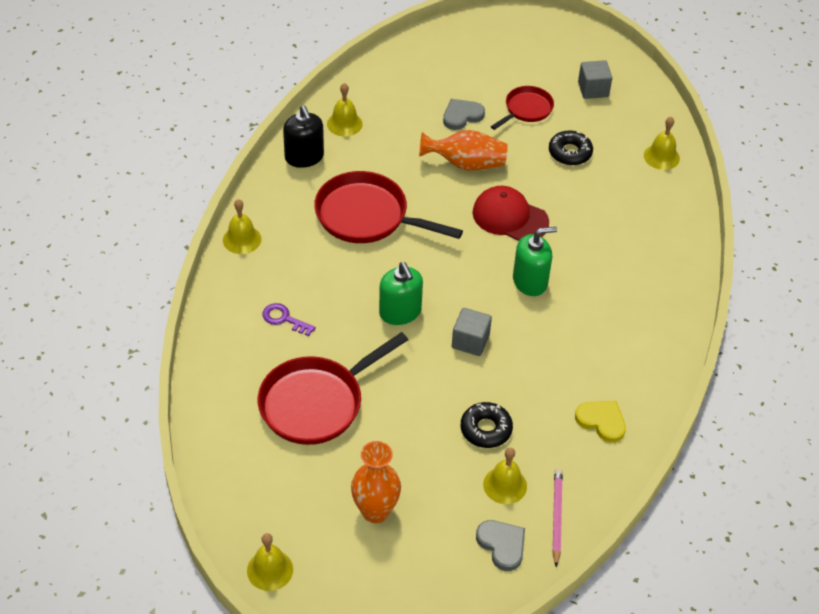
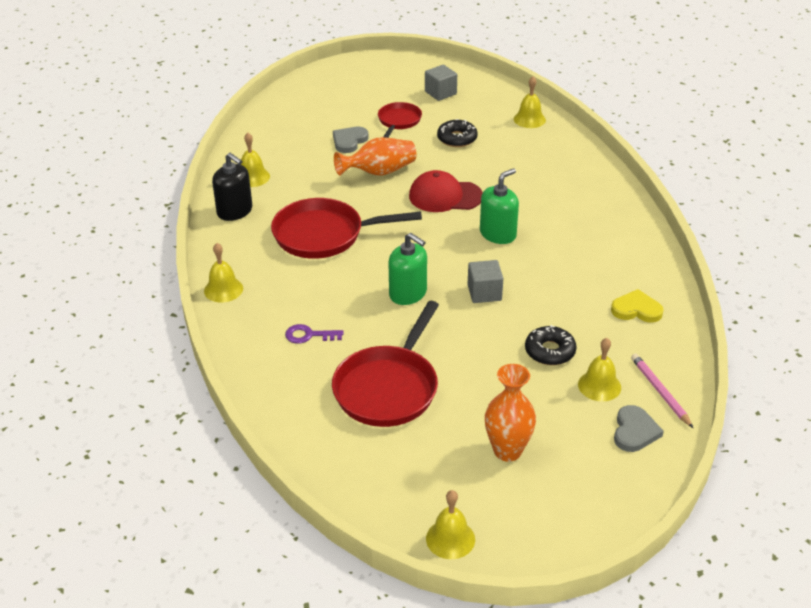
camera: 25 degrees left, 10 degrees down
(502, 545) = (634, 431): grey heart -> grey heart turned 75 degrees clockwise

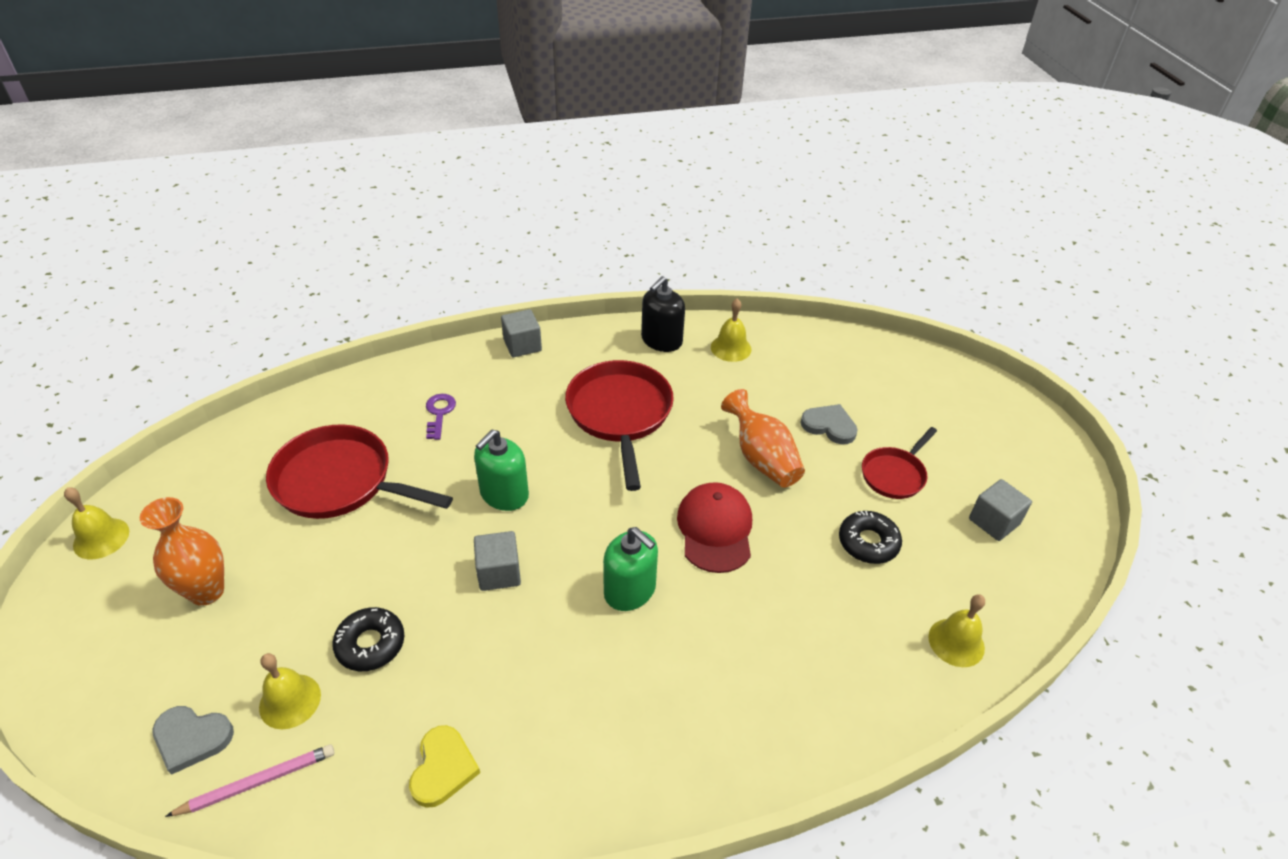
camera: 85 degrees right, 5 degrees up
(223, 289) = (522, 345): yellow bell -> grey cube
(398, 121) = (895, 474): red pan -> red pan turned 120 degrees clockwise

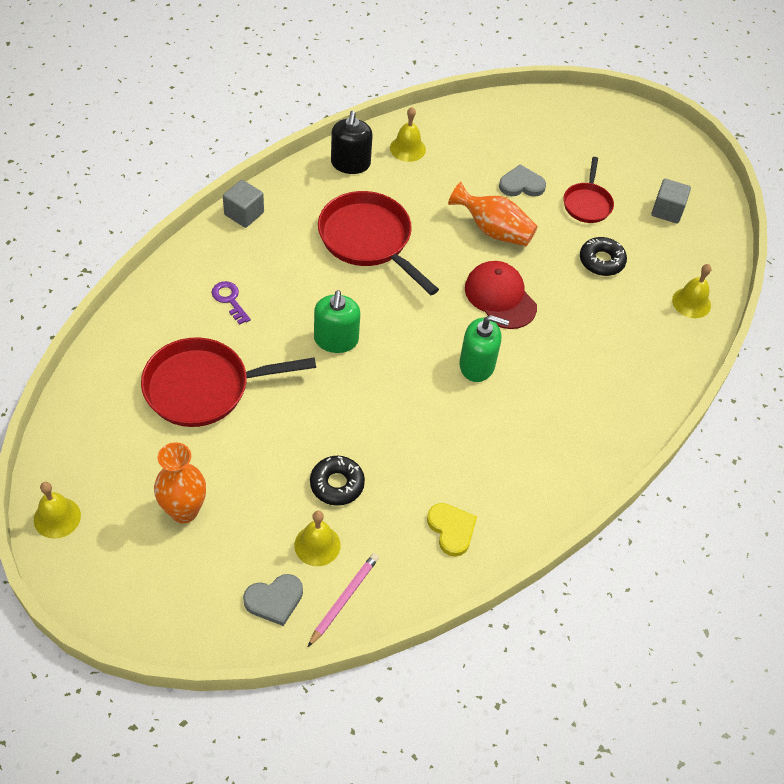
camera: 35 degrees left, 10 degrees up
(499, 572) = (381, 396): grey cube -> none

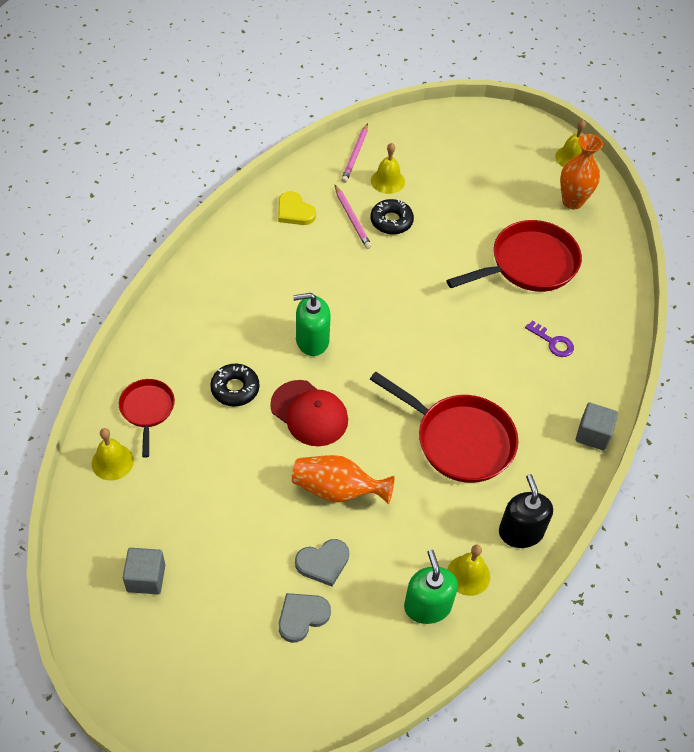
camera: 165 degrees right, 0 degrees up
(184, 511) = (490, 180): orange vase -> orange vase (572, 201)
(274, 600) = (401, 145): grey heart -> grey heart (302, 617)
(336, 340) = (443, 331): green soap dispenser -> green soap dispenser (427, 606)
(383, 500) = (352, 219): none -> pink pencil
(587, 203) = (241, 559): red pan -> red pan (147, 410)
(601, 261) = (214, 485): black donut -> black donut (235, 389)

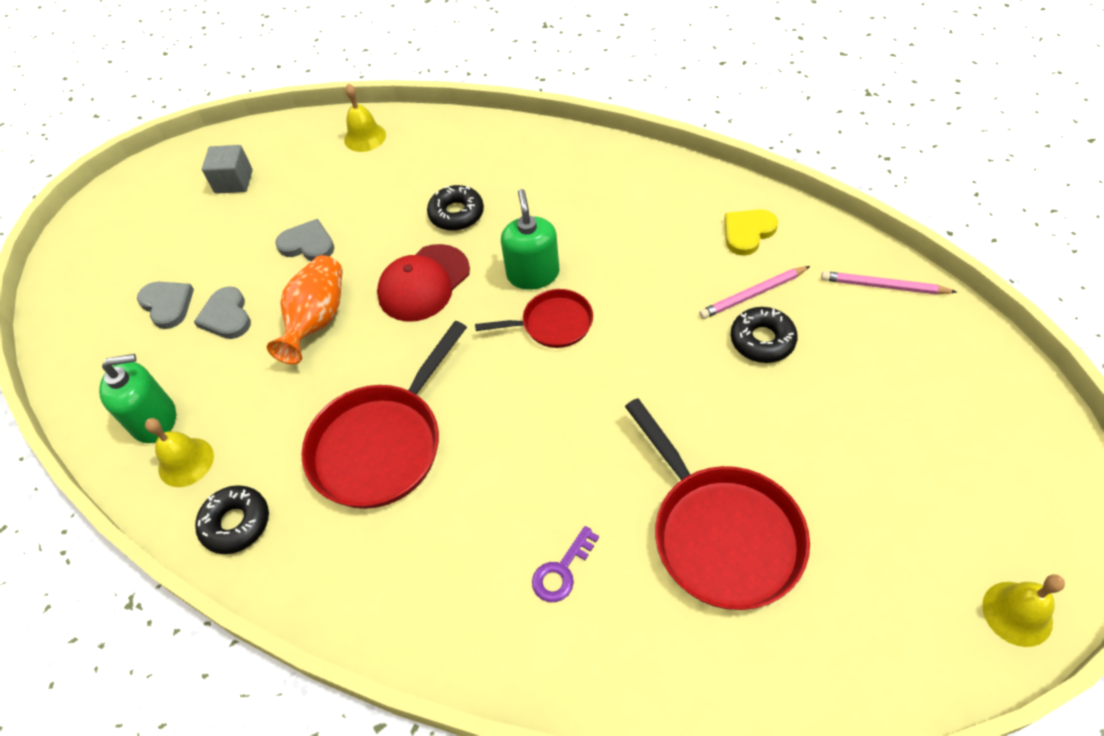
camera: 95 degrees right, 0 degrees up
(147, 410) = (426, 151): red pan -> red pan (552, 324)
(248, 503) = (308, 244): none -> grey heart
(387, 181) = (844, 329): yellow bell -> none
(521, 532) = (236, 523): black soap dispenser -> black donut
(572, 201) = (896, 611): orange vase -> none
(593, 434) = (387, 629): grey cube -> none

